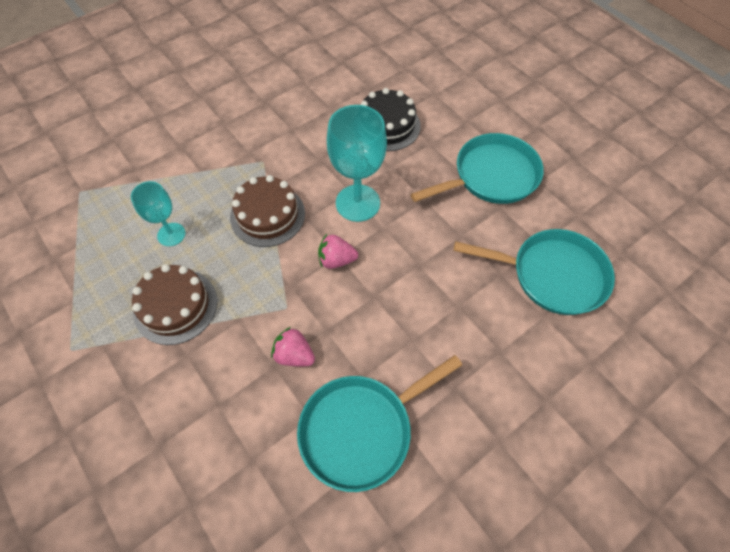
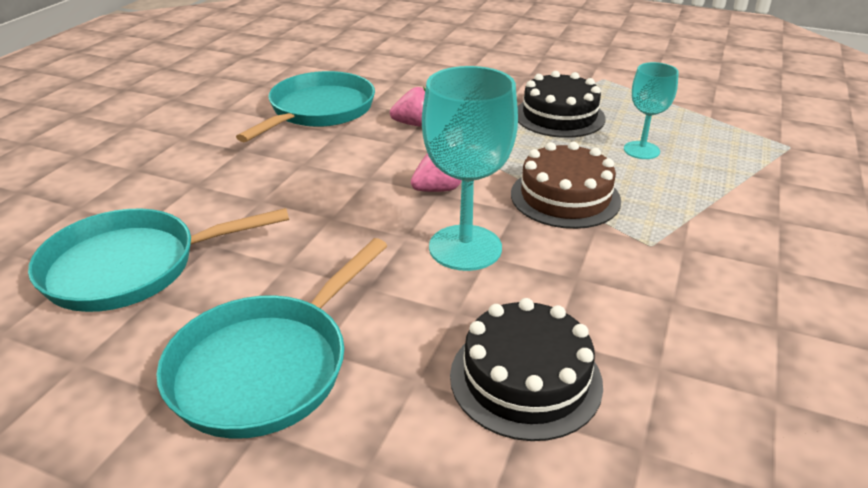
camera: 150 degrees right, 25 degrees down
(175, 306) = (559, 116): brown cake -> black cake

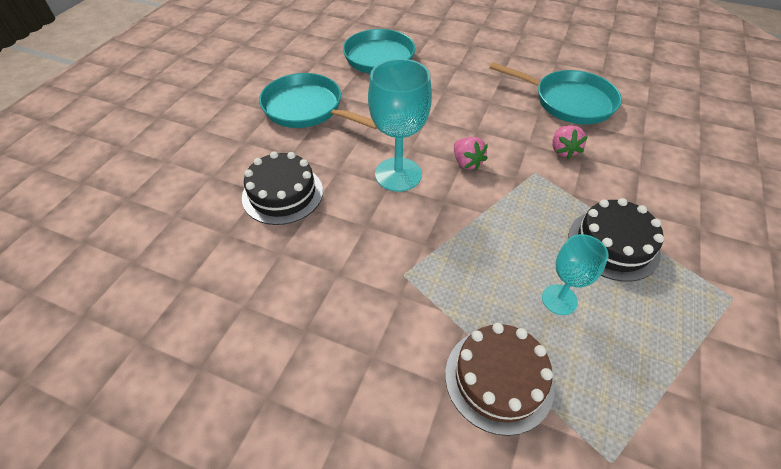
camera: 90 degrees right, 15 degrees up
(565, 197) = (465, 231): brown cake -> brown cake (498, 379)

